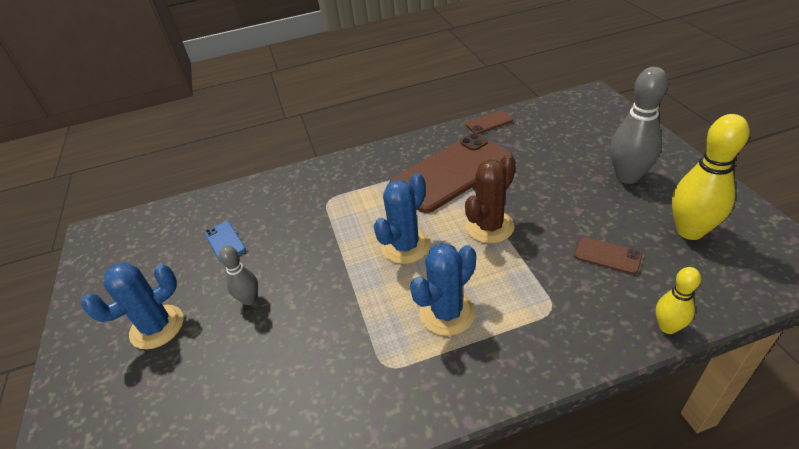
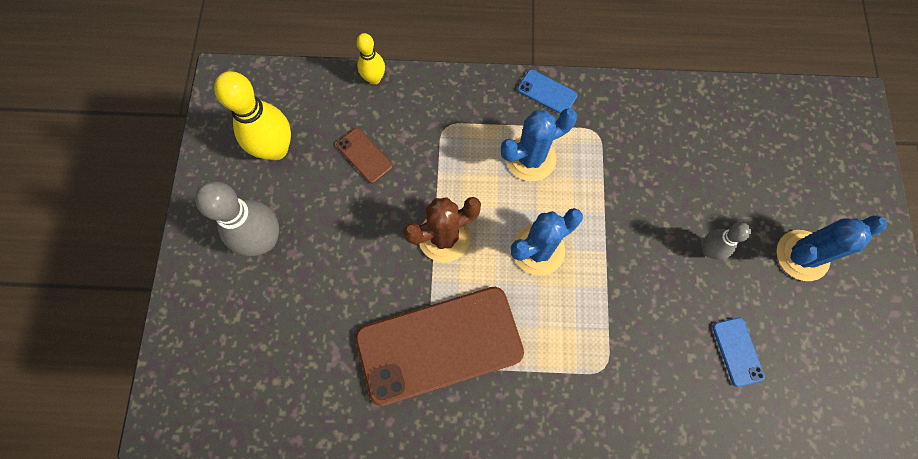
camera: 165 degrees left, 30 degrees up
(463, 391) = (547, 92): none -> blue phone
(489, 122) = (338, 431): brown phone -> none

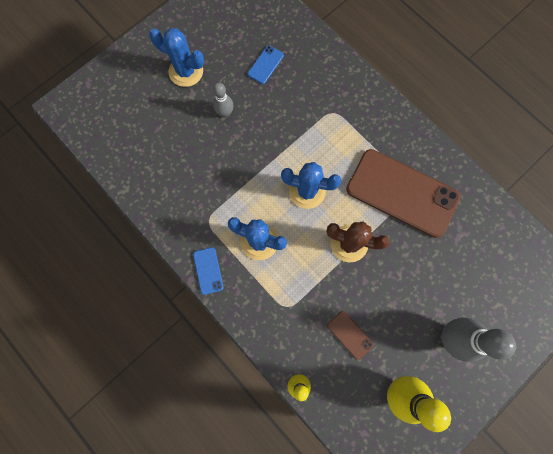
camera: 135 degrees left, 5 degrees up
(364, 155) = (350, 335): brown phone -> brown phone turned 45 degrees counterclockwise

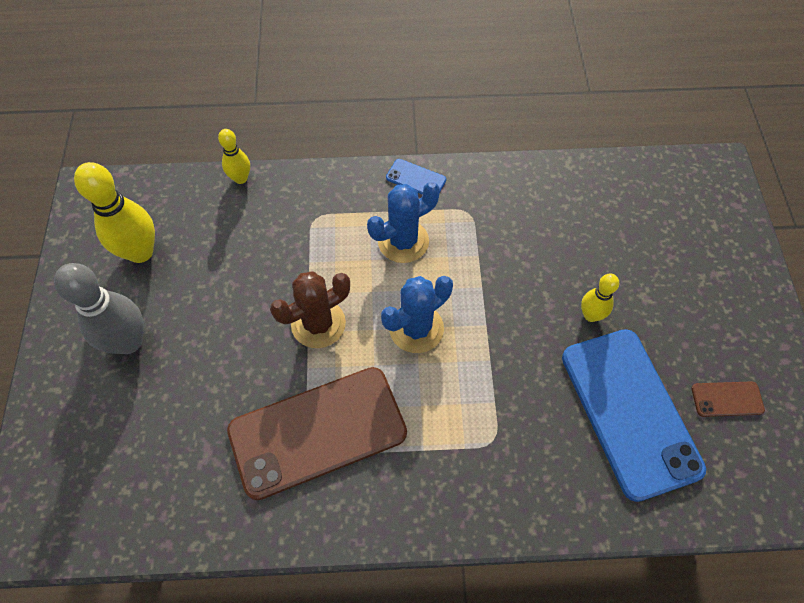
camera: 130 degrees right, 15 degrees down
(186, 71) = (685, 312): blue cactus -> none
(225, 113) = (590, 315): grey bowling pin -> yellow bowling pin
(265, 65) = (629, 412): blue phone -> blue phone, size x2.45
(350, 335) = (232, 251): brown phone -> brown phone (727, 399)

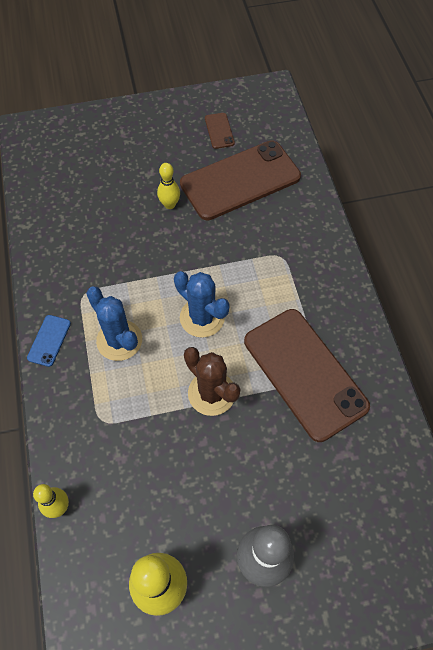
camera: 100 degrees left, 0 degrees up
(629, 412) = (240, 180): blue phone -> brown phone

